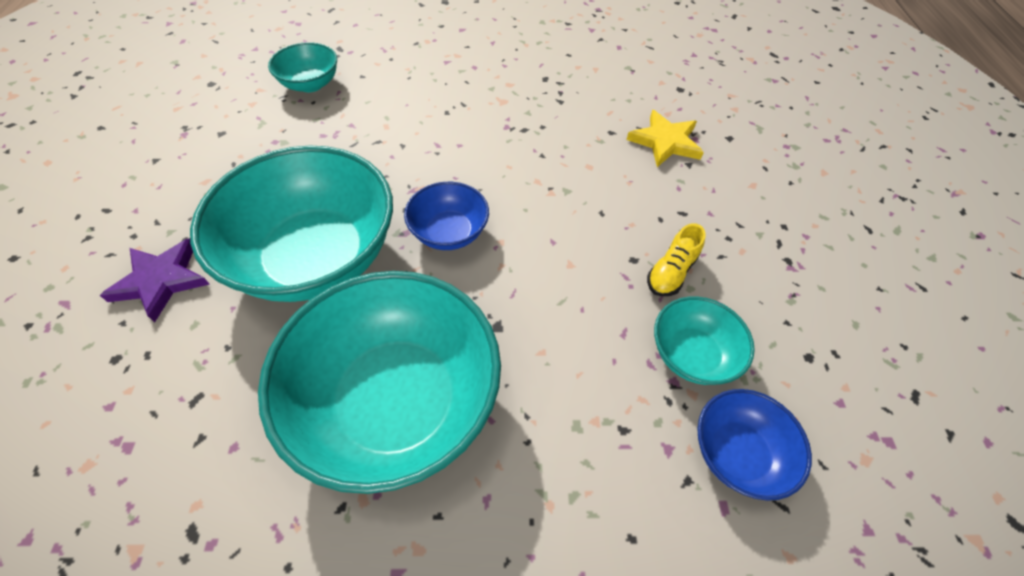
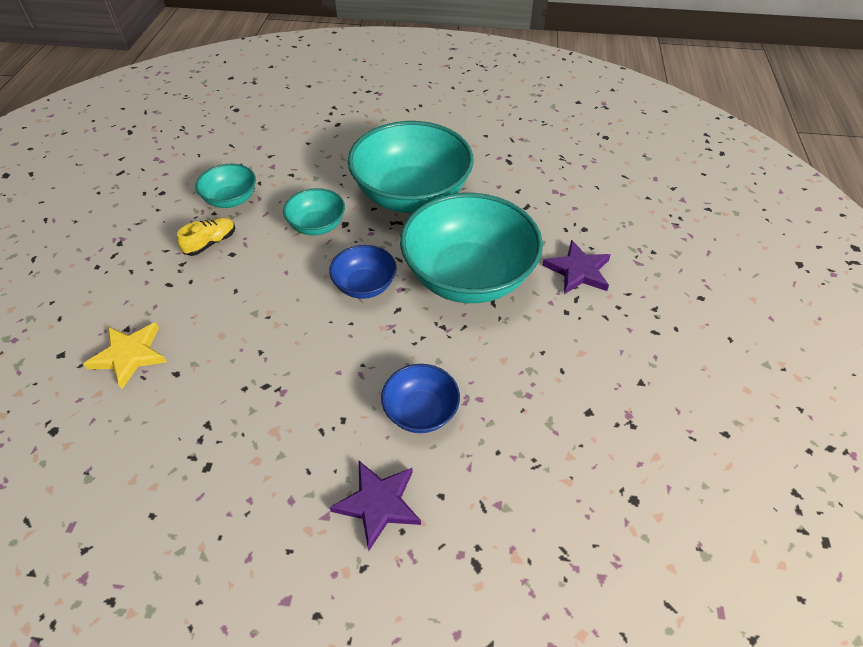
camera: 170 degrees left, 5 degrees down
(310, 84) = (505, 485): turquoise bowl -> turquoise bowl (317, 226)
(409, 69) = (378, 503): none -> purple star
(737, 453) = (238, 161): blue bowl -> blue bowl (421, 411)

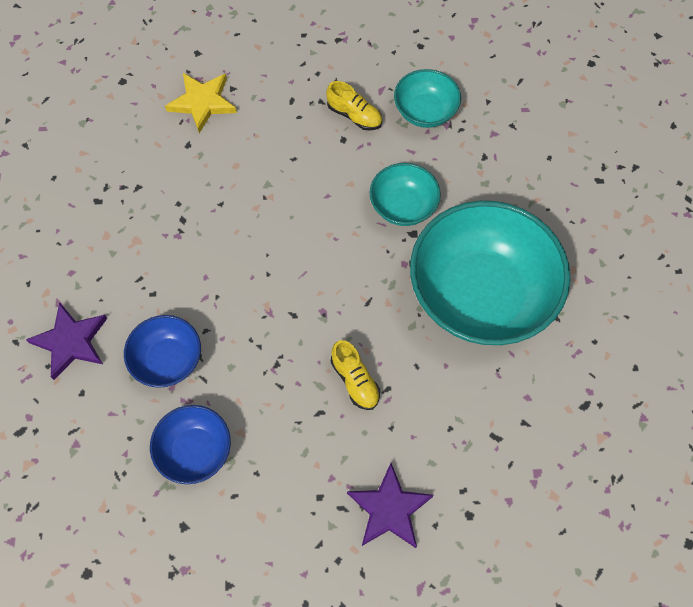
camera: 80 degrees right, 15 degrees up
(365, 285) = (321, 275): blue bowl -> blue bowl (195, 451)
(468, 276) = (355, 380): turquoise bowl -> yellow shoe

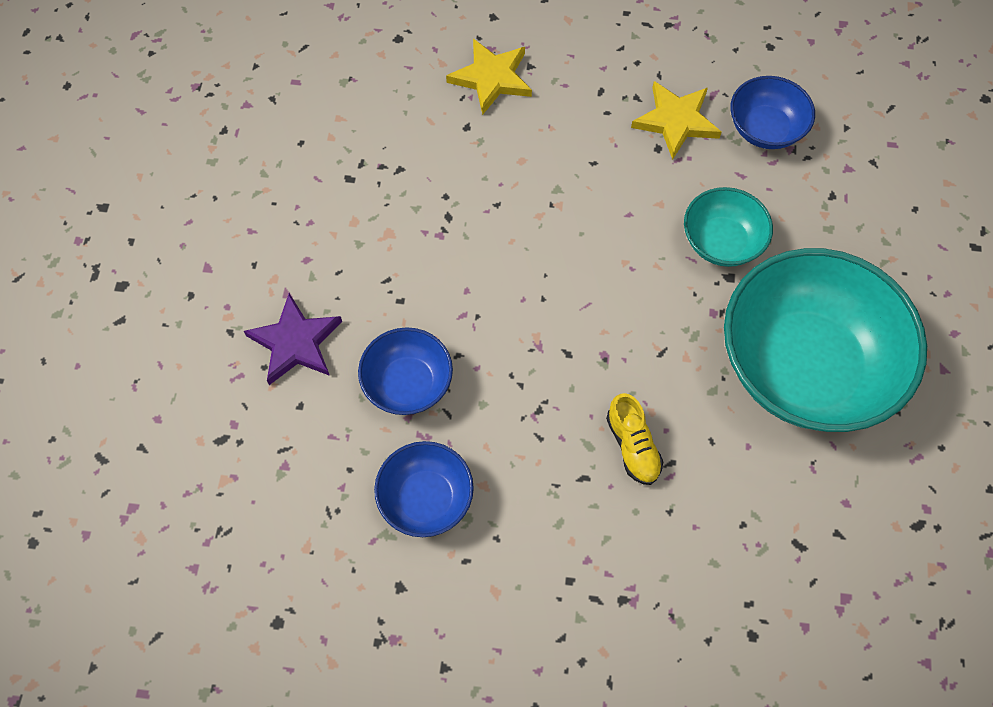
camera: 10 degrees right, 0 degrees up
(354, 115) = (676, 121): yellow shoe -> yellow star
(389, 509) = (654, 611): purple star -> none
(425, 112) = (765, 129): turquoise bowl -> blue bowl

